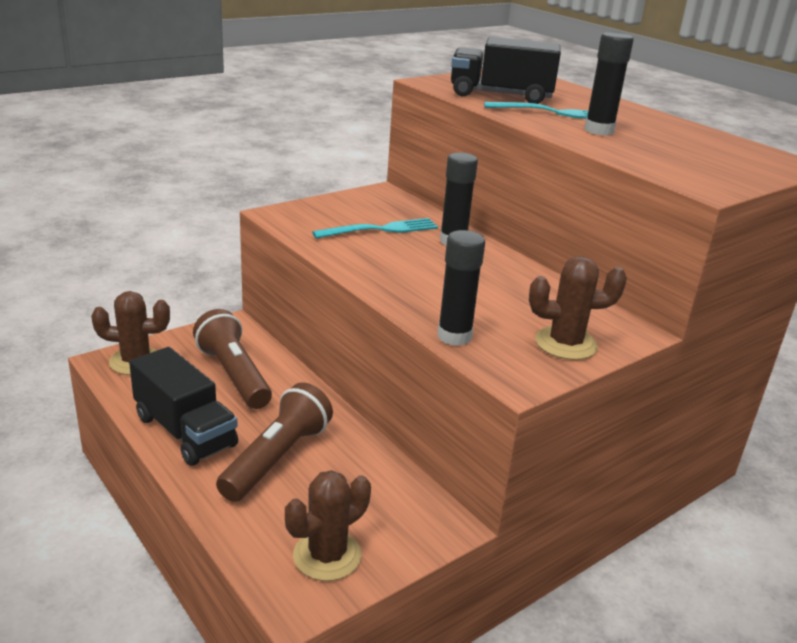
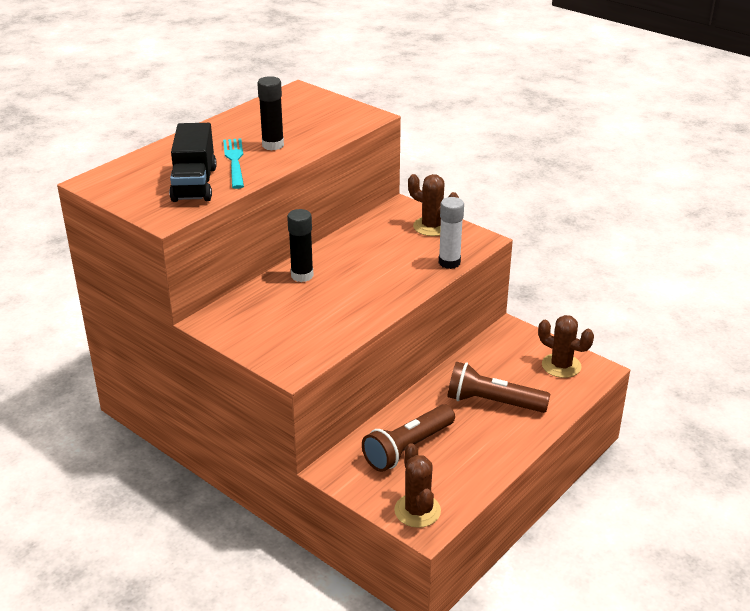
camera: 100 degrees left, 5 degrees up
(185, 431) = (490, 452): black truck -> none
(380, 229) = (298, 310): turquoise fork -> none
(454, 336) = (449, 262): black glue stick -> white glue stick
(565, 344) = (432, 227): brown cactus -> brown cactus turned 45 degrees counterclockwise

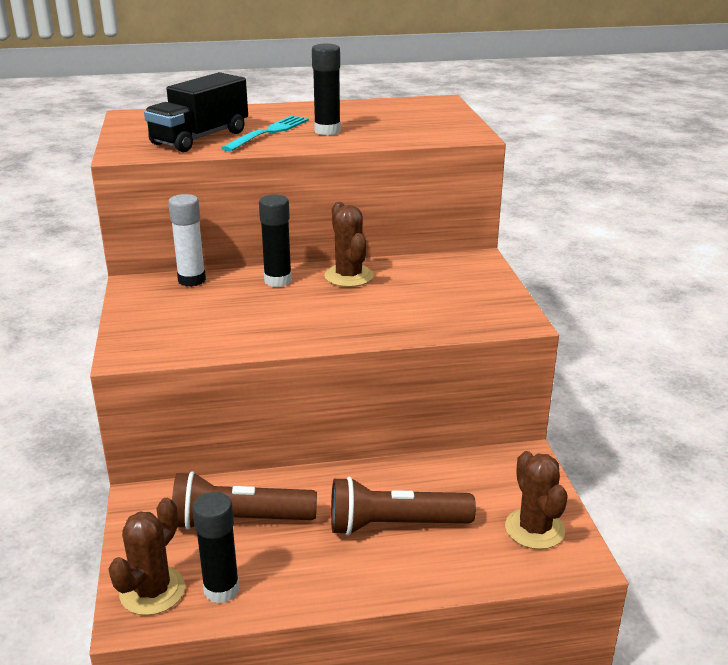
camera: 40 degrees right, 5 degrees down
(432, 227) = (480, 288): brown cactus -> brown cactus (349, 276)
(449, 262) = (443, 327): white glue stick -> white glue stick (192, 280)
(452, 487) = (221, 589): none -> black glue stick
(493, 402) = (395, 525): brown flashlight -> brown flashlight turned 60 degrees counterclockwise

